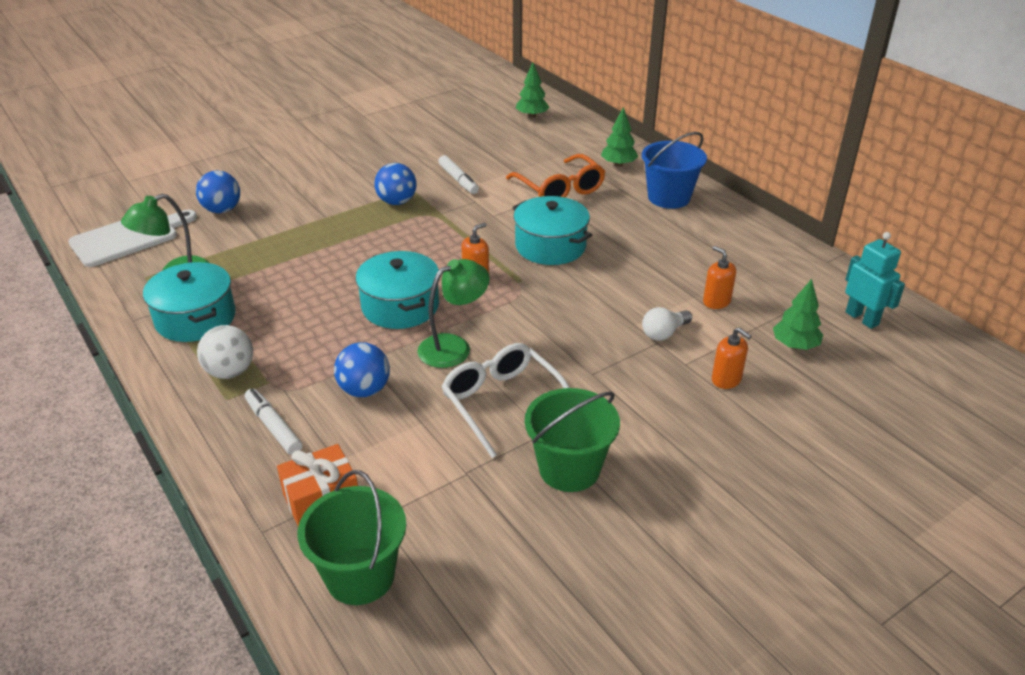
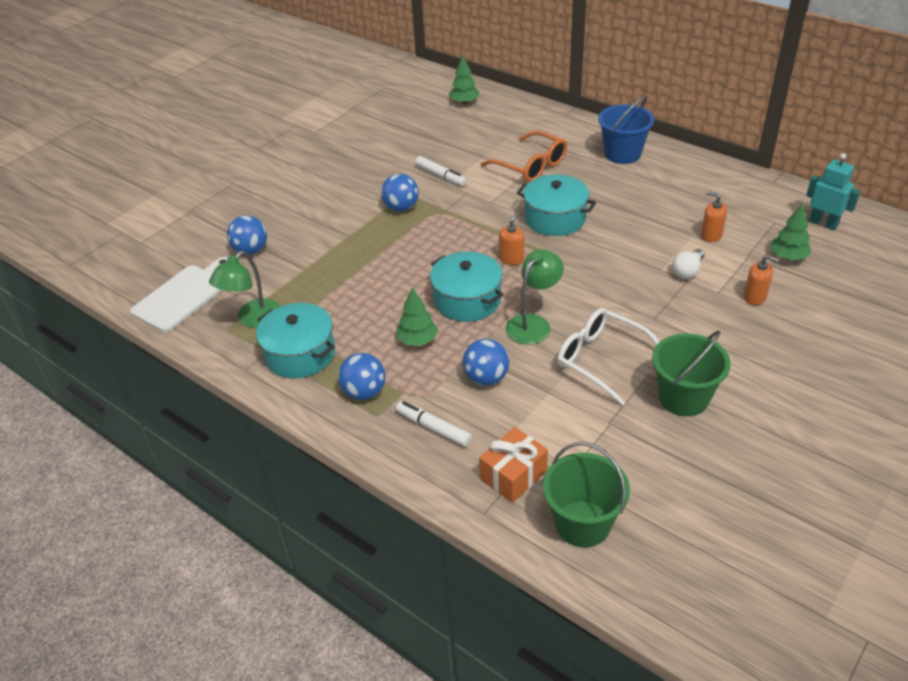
camera: 15 degrees left, 5 degrees up
(230, 372) = (364, 392): white ball -> blue ball
(618, 164) = (564, 133): green tree -> green tree (417, 340)

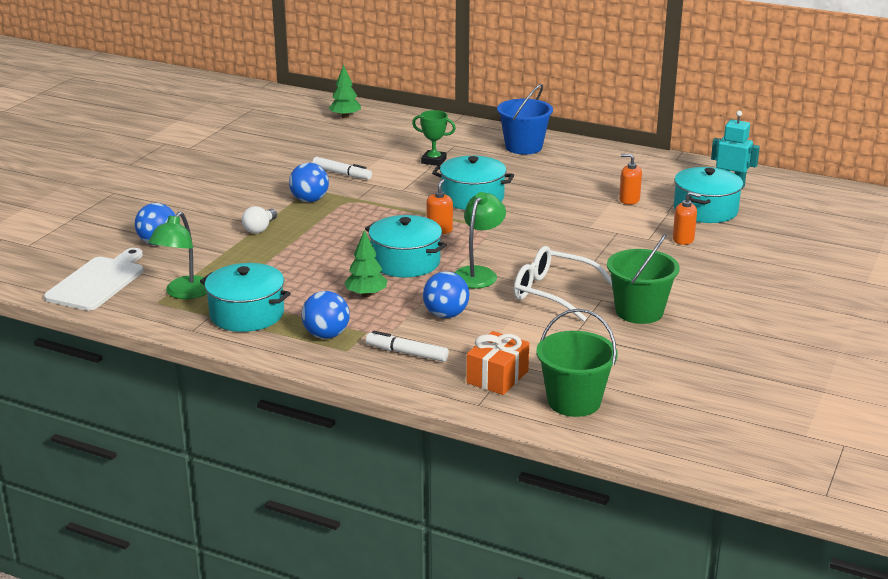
camera: 15 degrees left, 15 degrees down
(531, 166) = (433, 161): orange glasses -> green trophy
(687, 271) = (615, 226): white light bulb -> white light bulb (260, 228)
(788, 257) = (705, 210): green tree -> turquoise pot

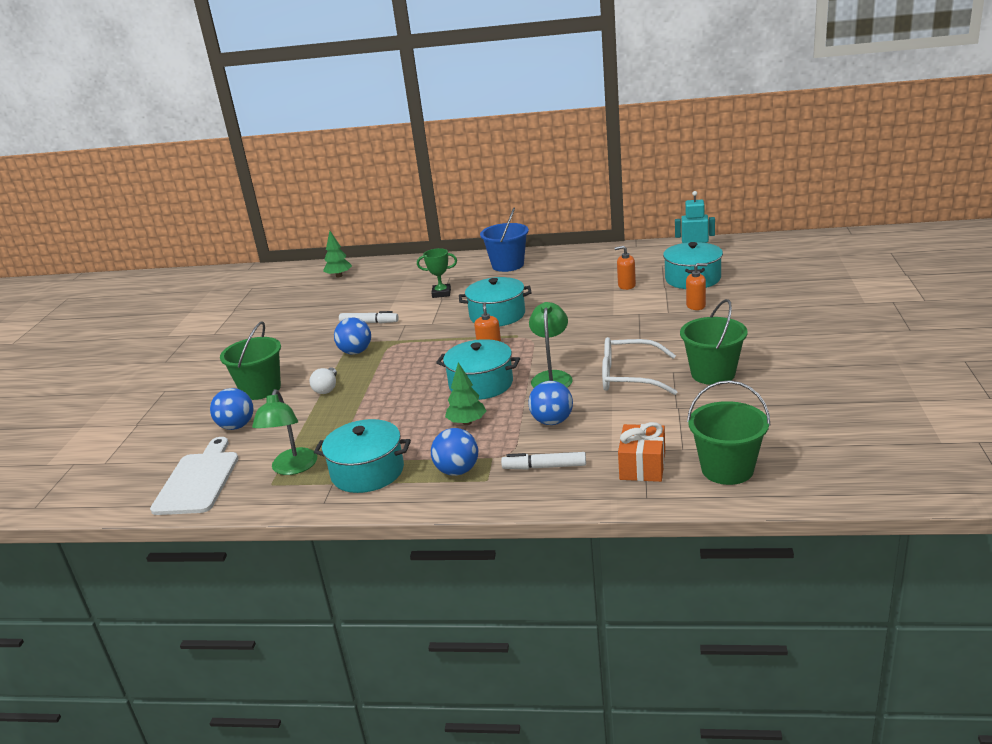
camera: 15 degrees left, 0 degrees up
(199, 214) = (261, 389): none -> green bucket

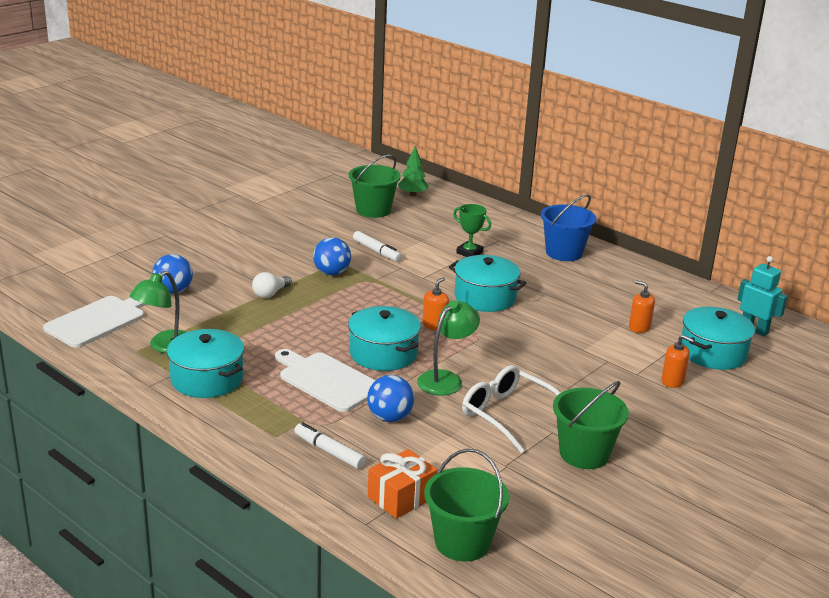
camera: 30 degrees right, 0 degrees up
(261, 389) = (226, 269): green bucket -> green bucket (373, 210)
(457, 471) = (265, 416): blue ball -> none
(467, 422) = (327, 380): green tree -> white cutting board

